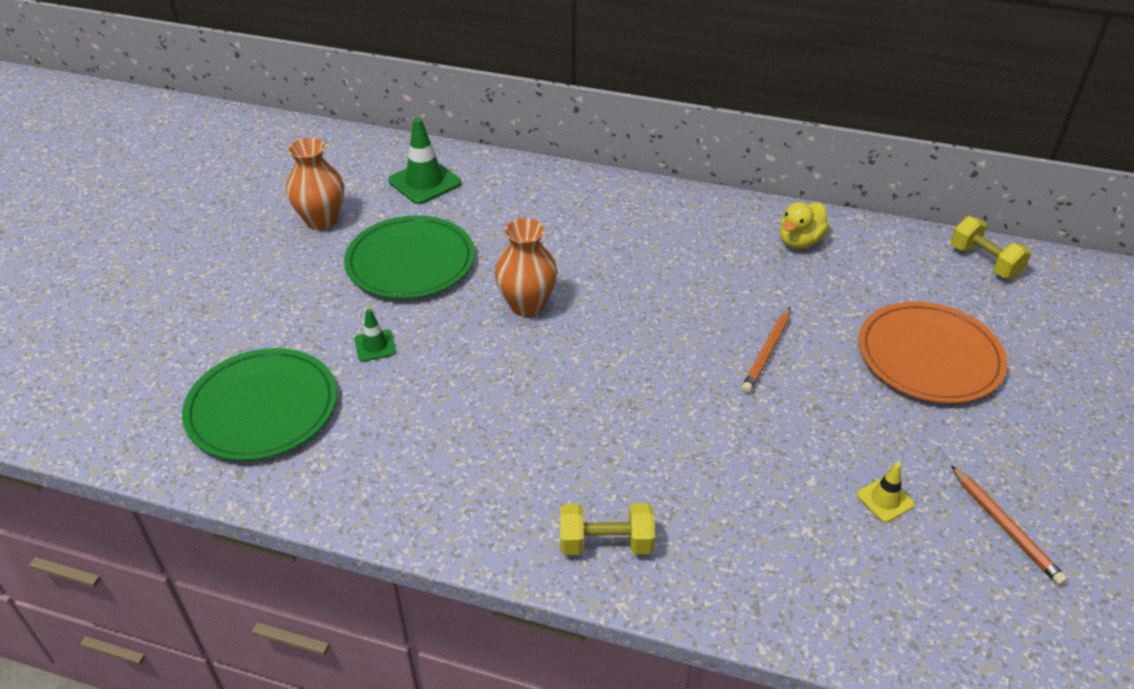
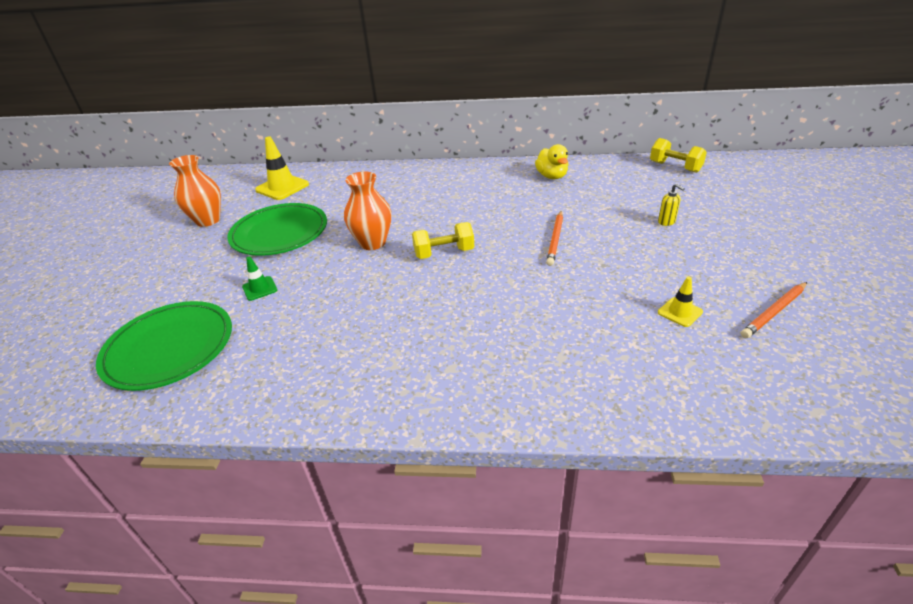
camera: 10 degrees left, 5 degrees down
(424, 182) = (282, 187): green traffic cone -> yellow traffic cone
(605, 543) = (478, 387): yellow dumbbell -> yellow dumbbell (444, 253)
(799, 241) = (552, 176): yellow duck -> yellow duck turned 45 degrees counterclockwise
(929, 356) = (666, 222): orange plate -> yellow soap dispenser
(1005, 527) = (774, 312): orange pencil -> orange pencil turned 90 degrees clockwise

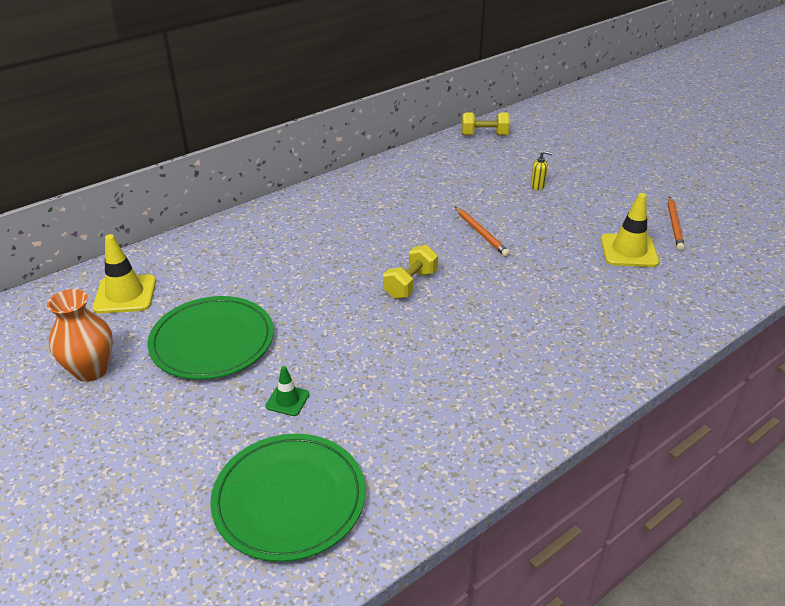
camera: 45 degrees left, 0 degrees up
(373, 243) = (331, 305): orange vase -> none
(552, 176) = (400, 177): yellow duck -> none
(680, 312) = (629, 251): yellow traffic cone -> yellow traffic cone, size x1.81

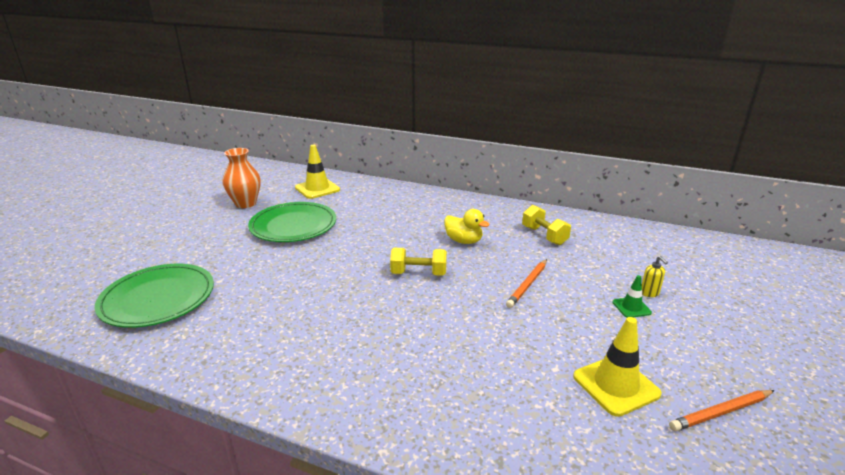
camera: 60 degrees right, 10 degrees down
(287, 400) = (251, 268): green traffic cone -> green traffic cone (631, 307)
(375, 236) = (464, 241): none -> yellow duck
(484, 135) = (687, 242): yellow dumbbell -> yellow dumbbell (544, 236)

